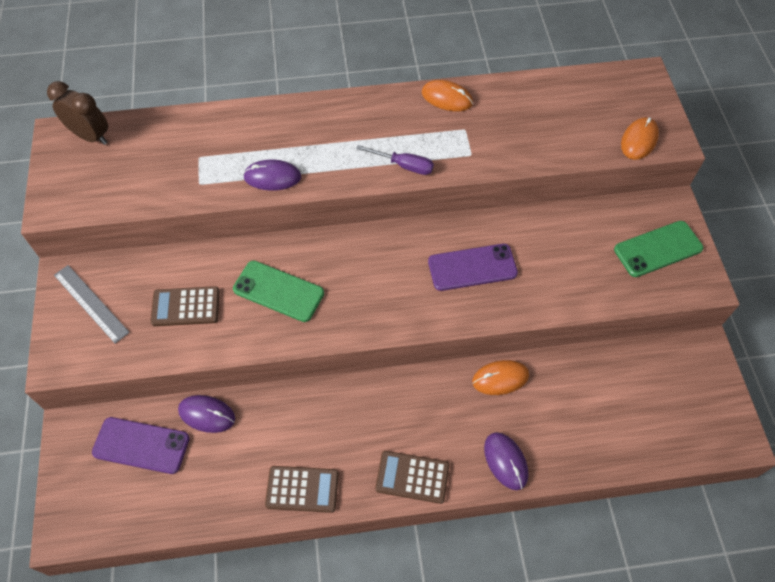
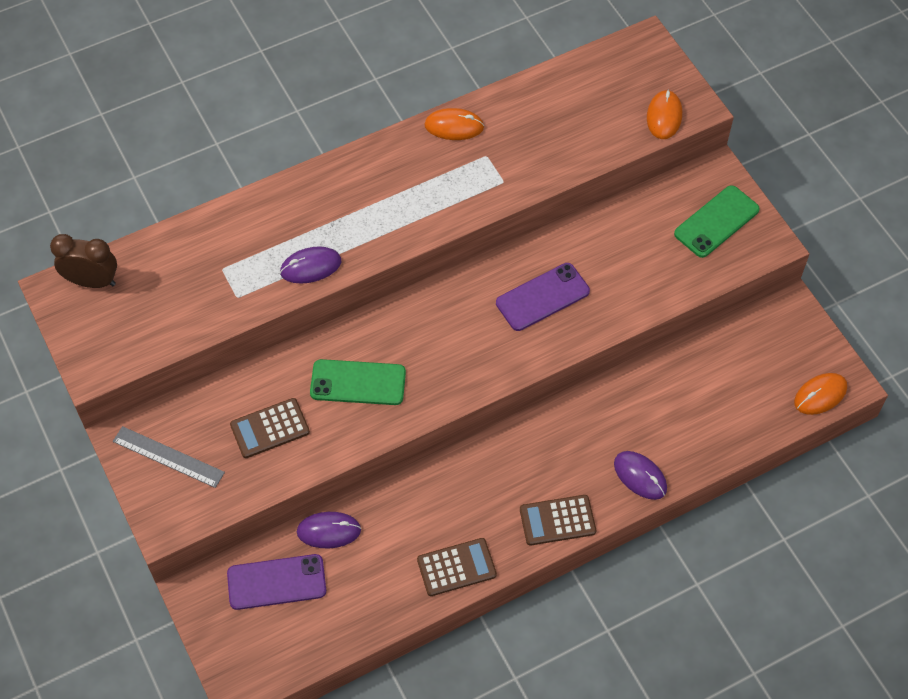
camera: 20 degrees left, 0 degrees up
(404, 165) = (440, 214): purple screwdriver -> none
(500, 378) = (606, 400): orange mouse -> orange mouse (820, 395)

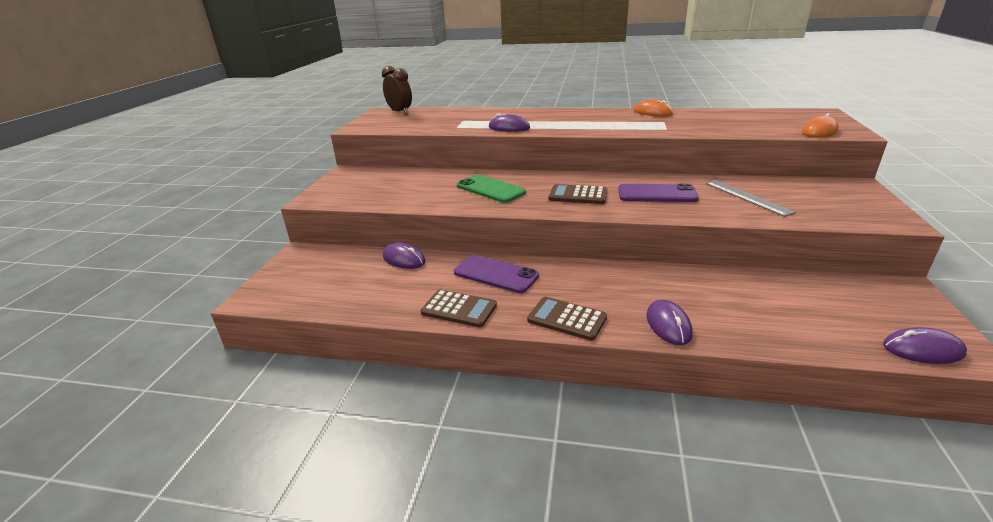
camera: 40 degrees right, 30 degrees down
(168, 456) = (355, 181): grey ruler -> grey ruler (747, 197)
(270, 428) = (418, 188): brown calculator -> brown calculator (578, 195)
(276, 582) = (344, 266): purple phone -> purple phone (496, 274)
(716, 222) = (843, 201): green phone -> none
(820, 395) = (923, 349): orange mouse -> purple mouse

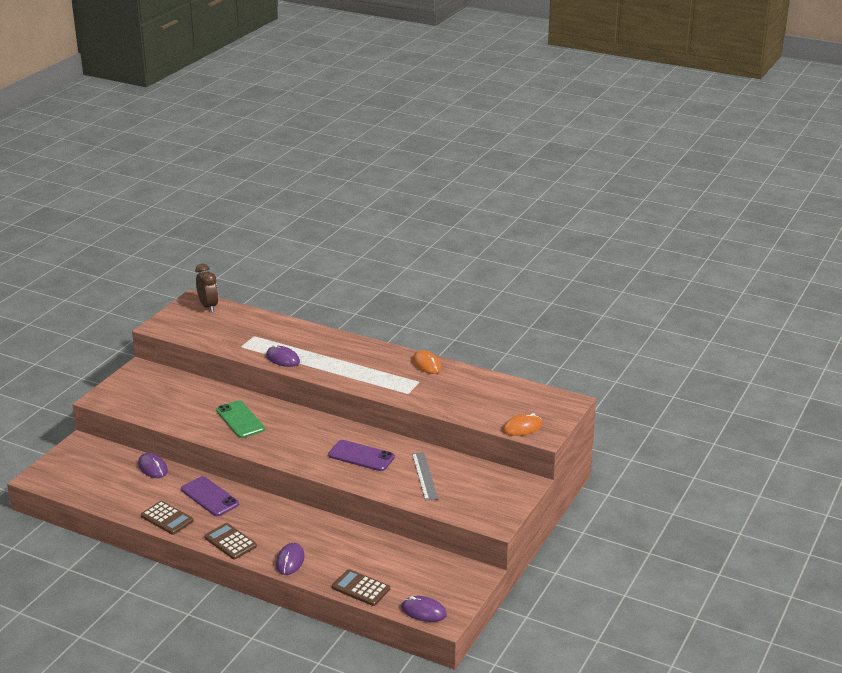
camera: 15 degrees right, 0 degrees up
(578, 195) = (300, 443): brown calculator -> brown calculator (361, 588)

